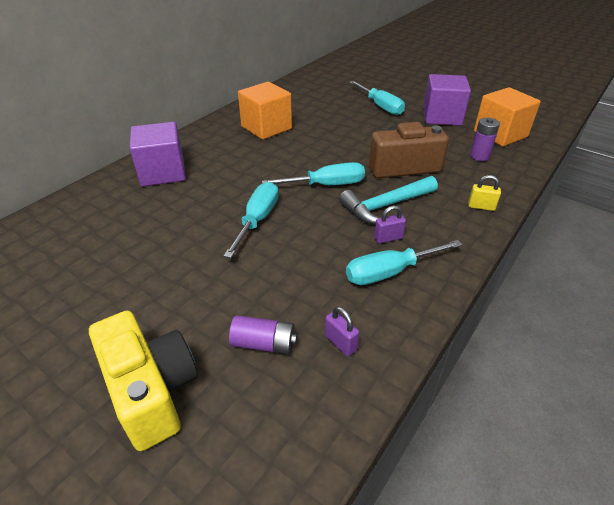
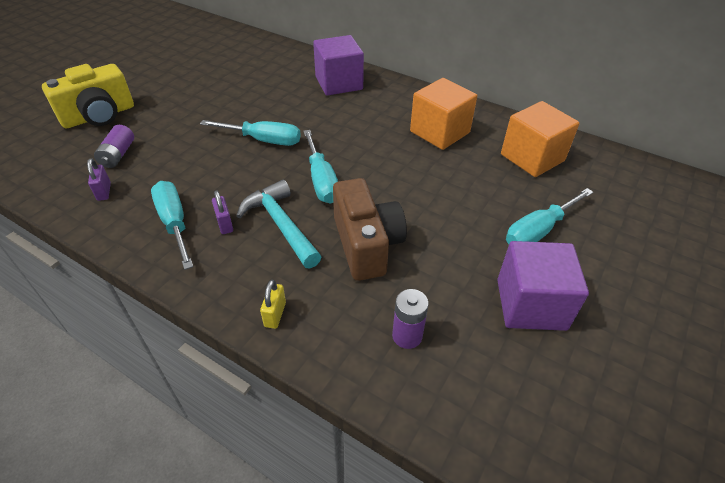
camera: 85 degrees right, 5 degrees up
(340, 343) = (104, 192): purple padlock -> purple padlock turned 60 degrees counterclockwise
(500, 134) = (491, 382): orange cube -> orange cube (532, 157)

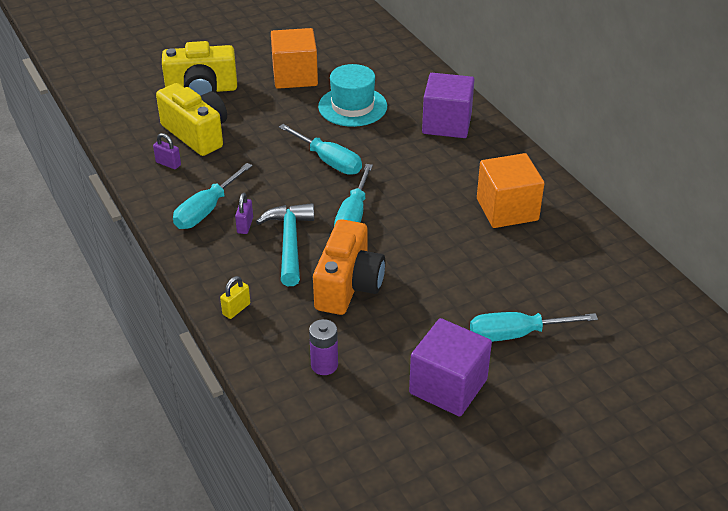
camera: 30 degrees right, 5 degrees down
(104, 192) = (168, 164): purple padlock -> purple padlock turned 75 degrees counterclockwise
(118, 155) = (197, 134): purple battery -> yellow camera
(174, 223) = (206, 210): turquoise screwdriver -> turquoise screwdriver turned 150 degrees counterclockwise
(251, 91) = (352, 106): none -> turquoise hat
(366, 244) = (348, 286): brown camera -> orange camera
(532, 157) = (580, 268): orange cube -> orange cube (295, 76)

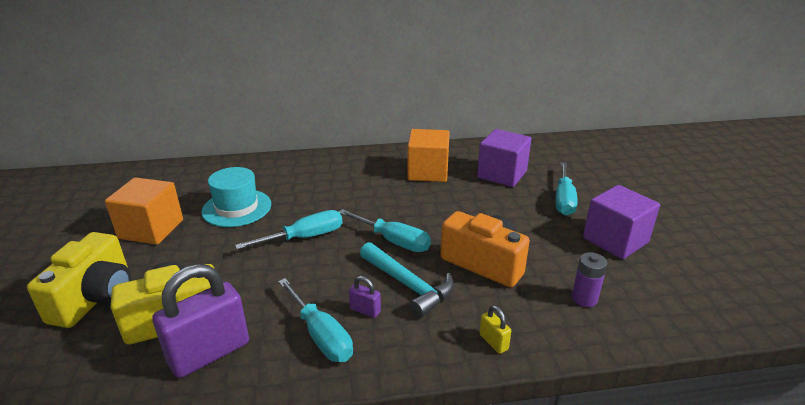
camera: 70 degrees left, 10 degrees down
(168, 164) = (209, 353): purple padlock -> purple padlock, size x2.30
(289, 242) = (408, 285): turquoise hammer -> turquoise hammer turned 150 degrees counterclockwise
(447, 124) = (306, 171): purple cube -> purple cube (502, 174)

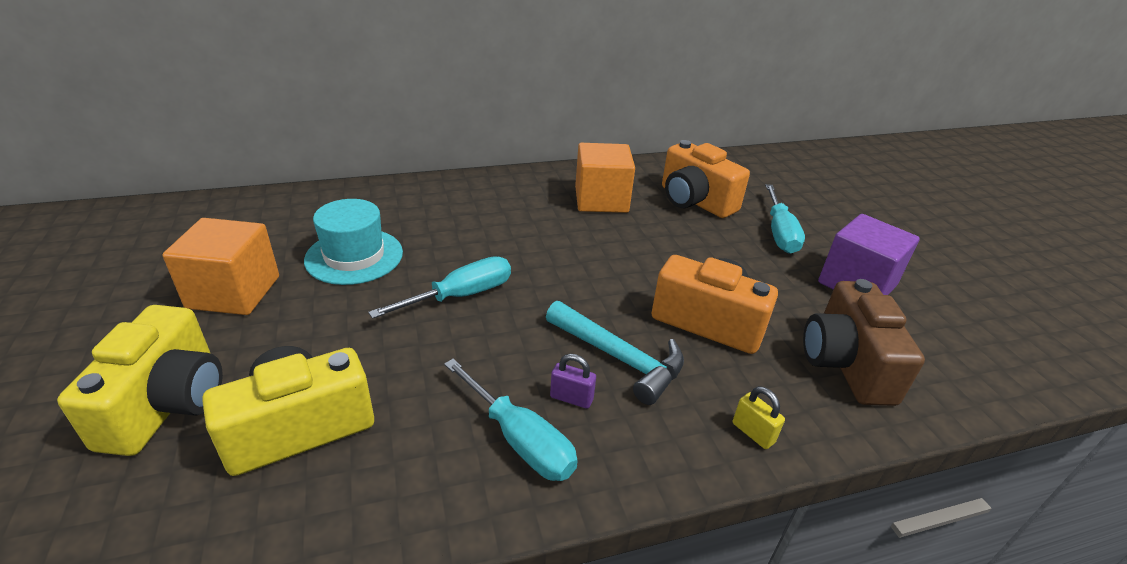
camera: 10 degrees left, 5 degrees up
(209, 353) = (364, 480): purple padlock -> none
(393, 241) = (582, 296): turquoise screwdriver -> none
(502, 174) = (695, 201): purple cube -> orange camera
(584, 298) = (846, 364): purple battery -> brown camera

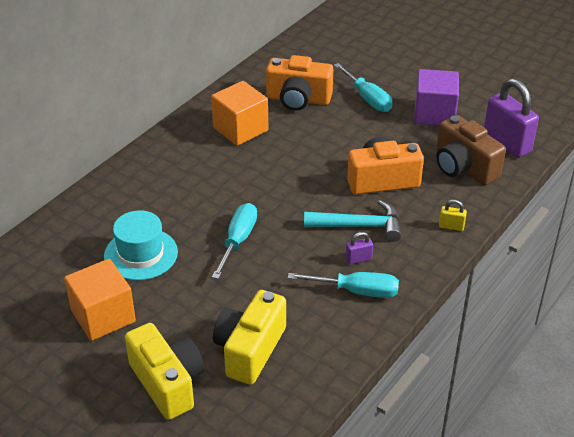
camera: 35 degrees left, 5 degrees up
(946, 367) = (507, 143): none -> purple padlock

